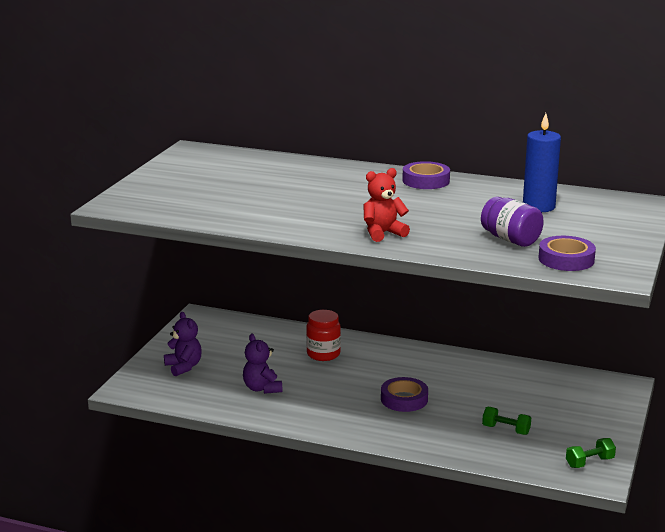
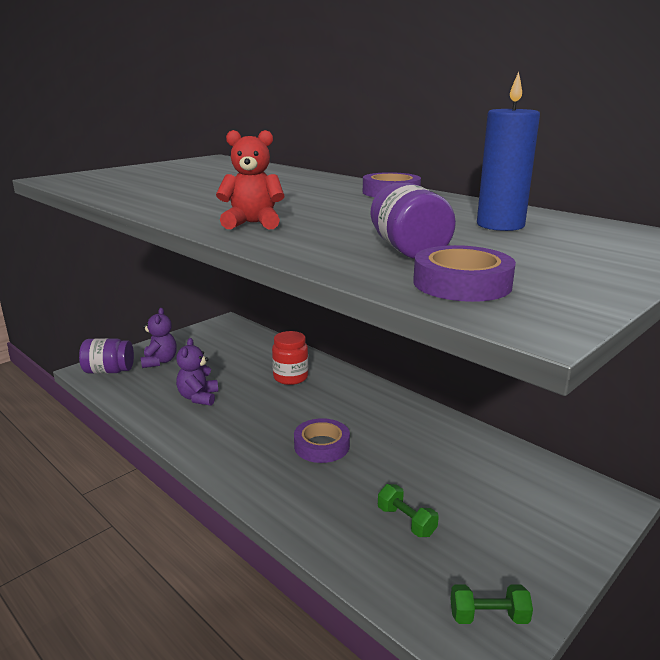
camera: 25 degrees right, 0 degrees up
(146, 386) = (109, 371): none -> purple jar

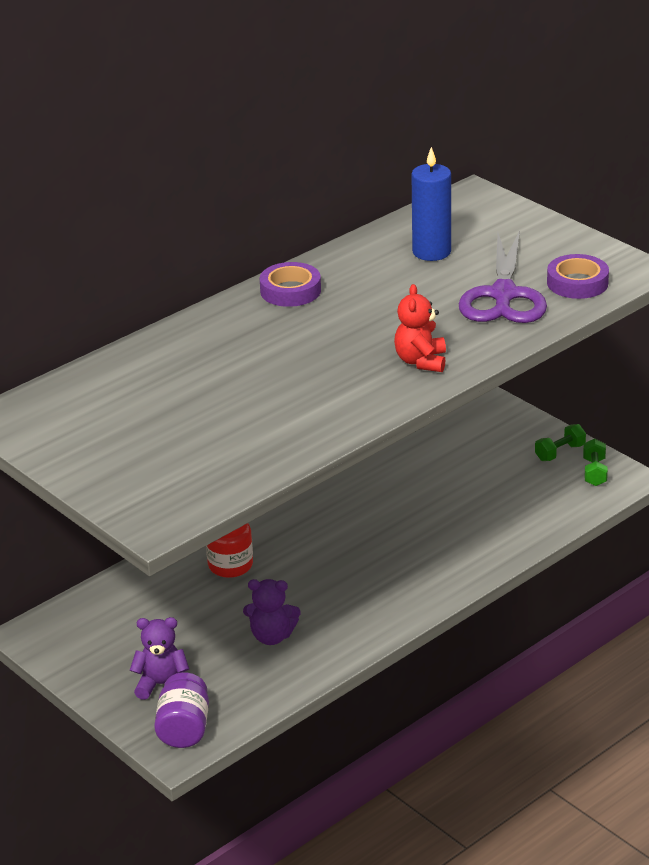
camera: 85 degrees left, 10 degrees up
(321, 446) = (384, 542): purple tape -> none
(406, 521) = (498, 499): green dumbbell -> green dumbbell (560, 452)
(408, 250) = (503, 295): purple jar -> purple scissors

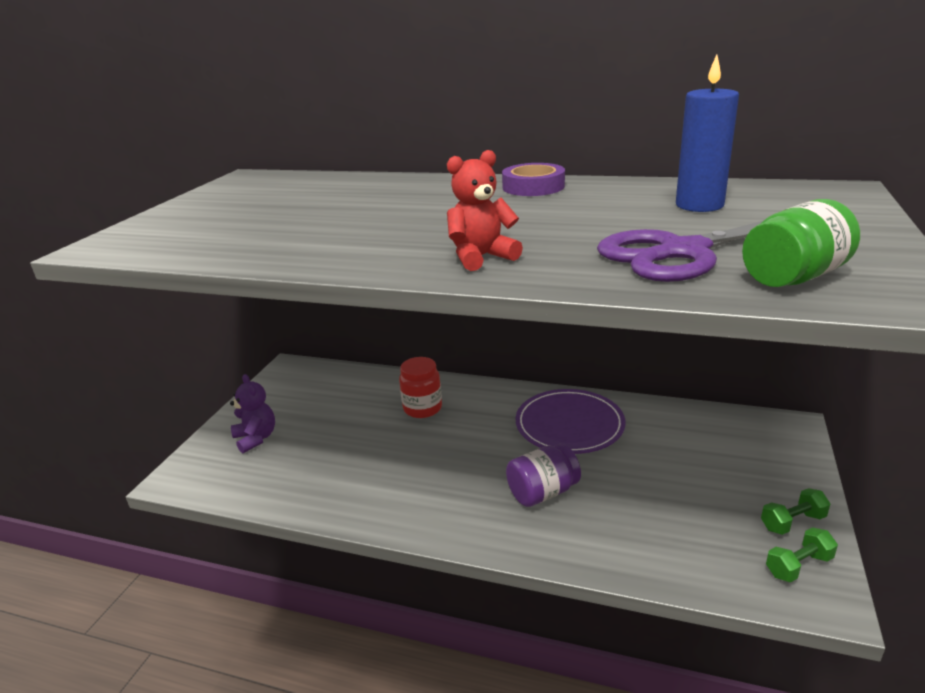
camera: 60 degrees right, 5 degrees down
(184, 729) = (203, 471): purple jar -> purple jar (542, 492)
(272, 636) = (346, 464): purple teddy bear -> none
(351, 494) = (569, 425): none -> purple plate
(560, 452) = (792, 522): green dumbbell -> green dumbbell turned 45 degrees counterclockwise
(577, 283) = (793, 277): purple tape -> green jar

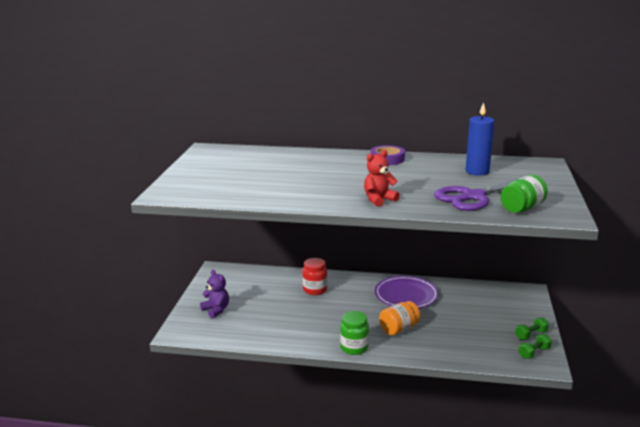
camera: 10 degrees left, 5 degrees down
(452, 528) = (354, 348): none -> green jar
(542, 492) = (399, 329): purple jar -> orange jar

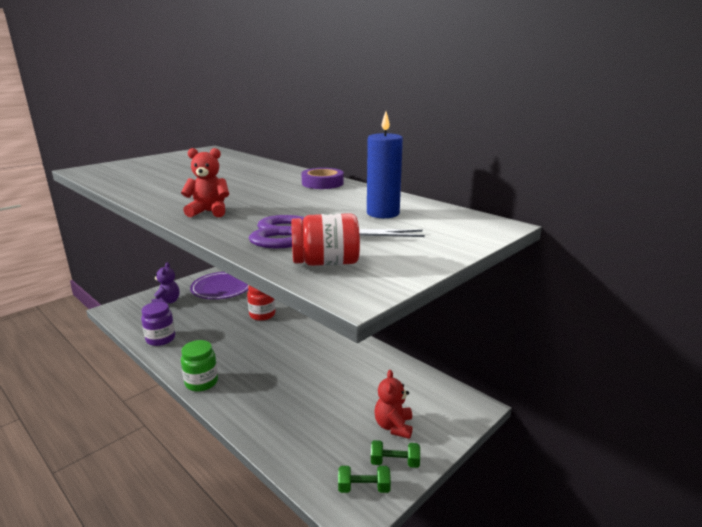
camera: 35 degrees right, 0 degrees up
(267, 336) = (160, 339): none -> purple jar
(399, 329) = (269, 383): orange jar -> none
(406, 295) = (331, 352): purple plate -> purple plate (222, 288)
(505, 319) = (393, 426): none -> red teddy bear
(522, 208) = (326, 263): green jar -> red jar

